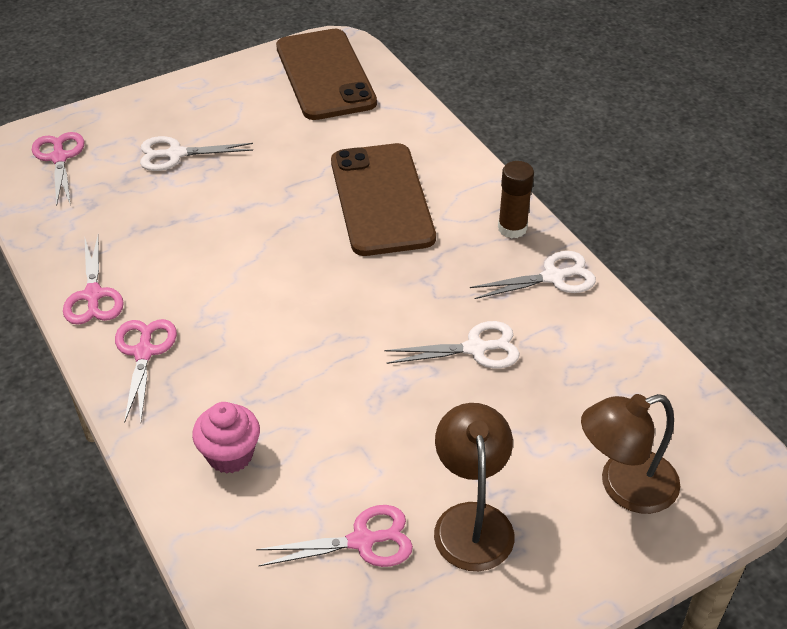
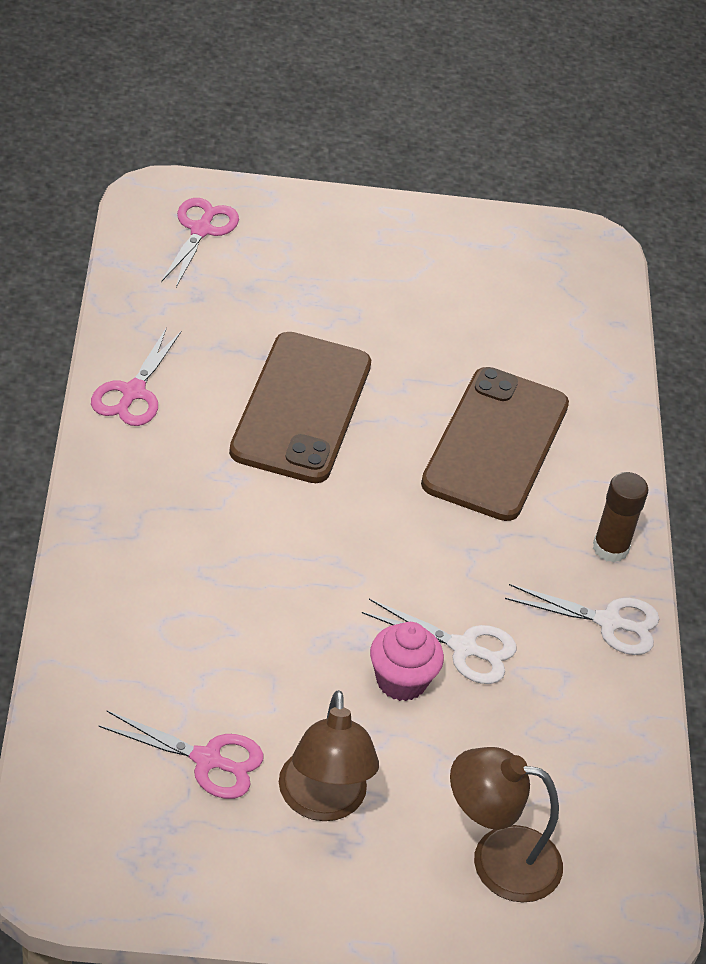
camera: 25 degrees right, 0 degrees up
(144, 353) = (140, 475): pink scissors -> none
(176, 154) = (320, 285): white scissors -> none
(230, 455) = (147, 615): pink cupcake -> pink cupcake (401, 681)
(325, 75) = (548, 273): brown phone -> brown phone (301, 408)
(472, 521) = (322, 802): brown lamp -> brown lamp turned 150 degrees clockwise

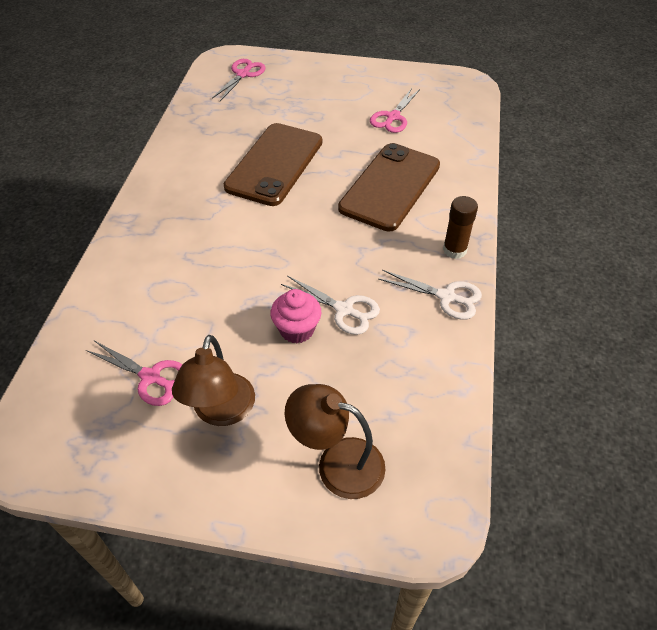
camera: 15 degrees right, 5 degrees up
(133, 392) = (177, 154): pink scissors -> pink scissors (393, 117)

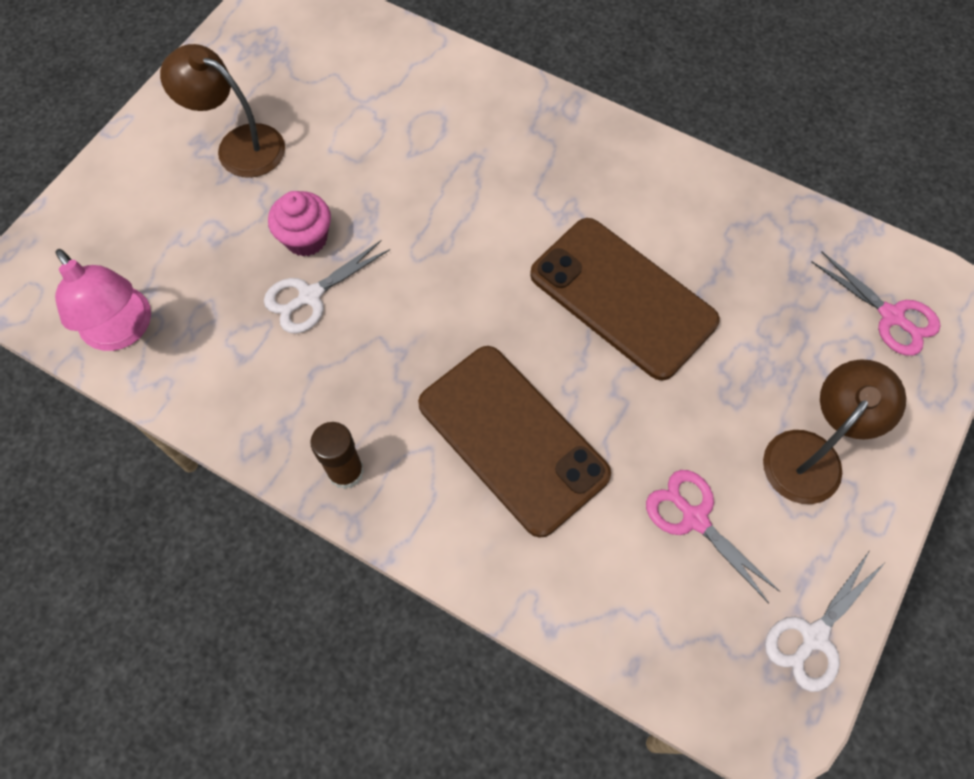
camera: 110 degrees right, 15 degrees up
(150, 377) = (313, 96): pink scissors -> none
(337, 463) = (126, 226): brown lamp -> brown lamp (811, 454)
(432, 416) = (123, 331): none -> pink lamp
(446, 297) = (271, 421): white scissors -> white scissors (814, 636)

